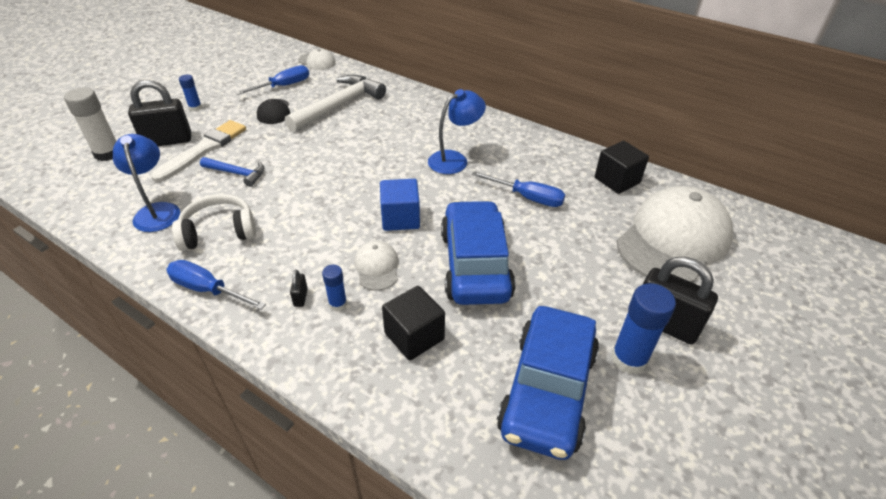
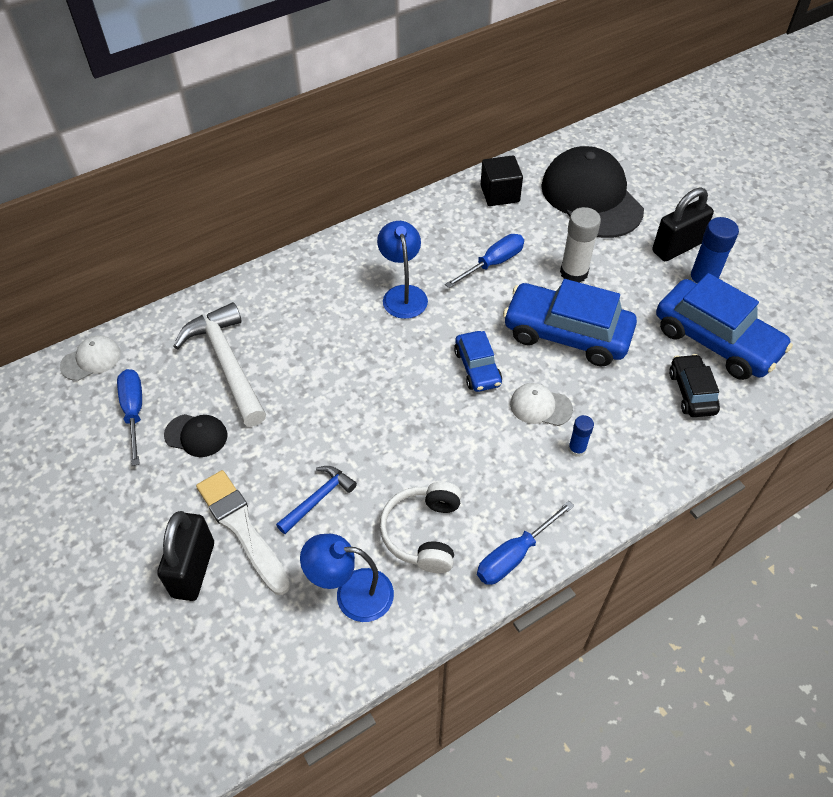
camera: 65 degrees left, 10 degrees up
(108, 153) = (181, 649): white glue stick -> white glue stick (574, 272)
(195, 107) = (122, 526): blue glue stick -> none
(300, 297) = (557, 476): black padlock -> none
(400, 218) = (477, 368): blue cube -> blue car
(414, 336) = (635, 404): black cube -> none
(456, 382) = (691, 392): none -> black car
(673, 240) = (591, 197): white cap -> black cap

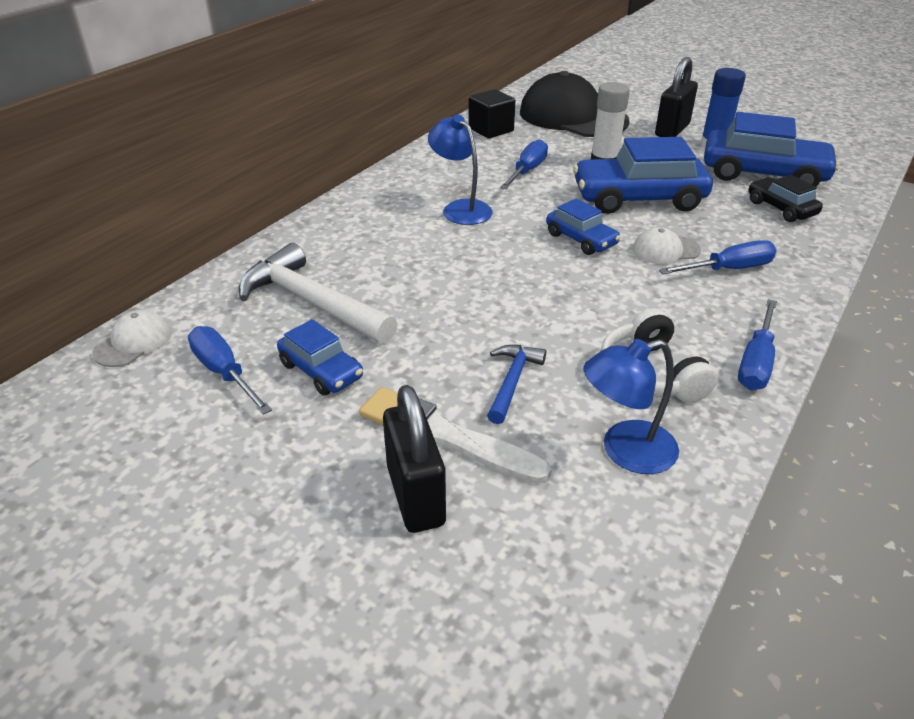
camera: 25 degrees left, 15 degrees down
(196, 435) = (321, 371): black cap -> blue car
(577, 449) = (728, 269): blue glue stick -> blue screwdriver

